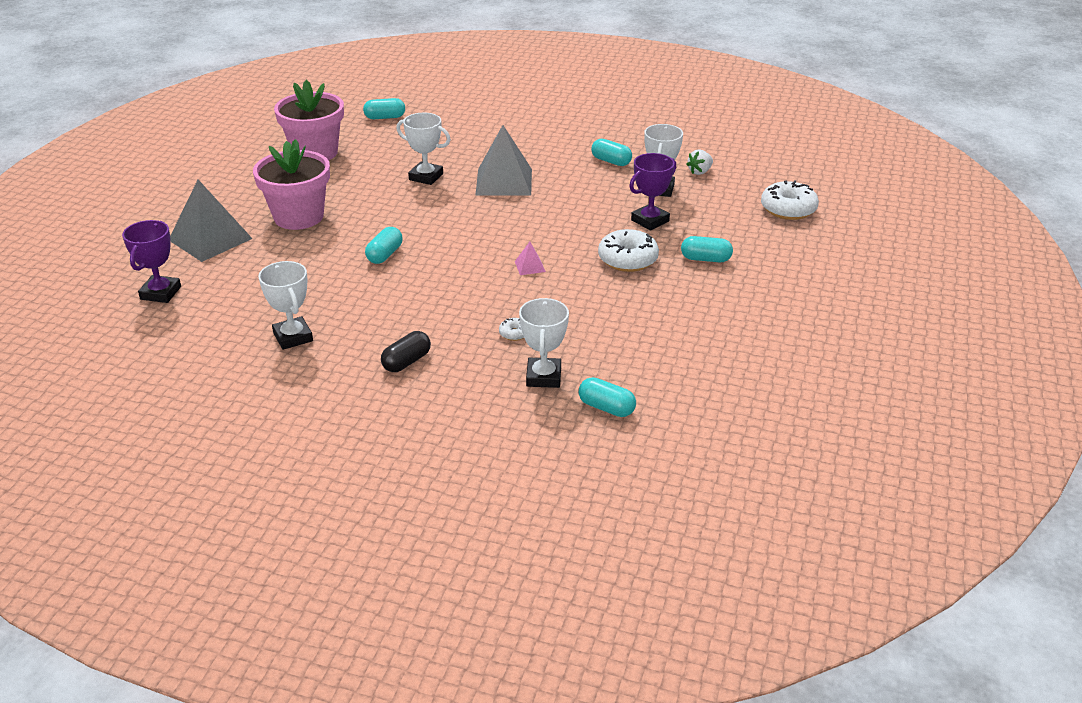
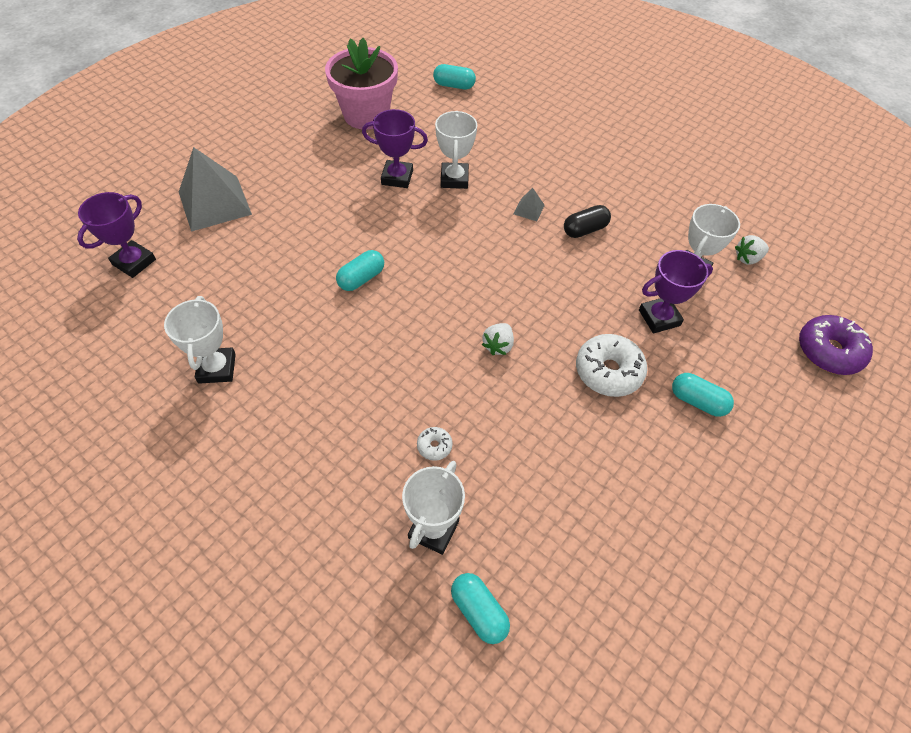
camera: 20 degrees right, 20 degrees up
(298, 217) = (308, 198): pink flower pot -> none
(373, 187) = (397, 177): none -> purple trophy
(406, 362) = (305, 448): black capsule -> black capsule (585, 230)
(426, 177) = (454, 179): white trophy -> white trophy turned 45 degrees clockwise
(504, 181) = (529, 209): grey pyramid -> grey pyramid, size x0.42
(530, 266) = (498, 346): pink pyramid -> white strawberry
(611, 161) = (654, 213): turquoise capsule -> none
(788, 209) = (829, 351): white donut -> purple donut

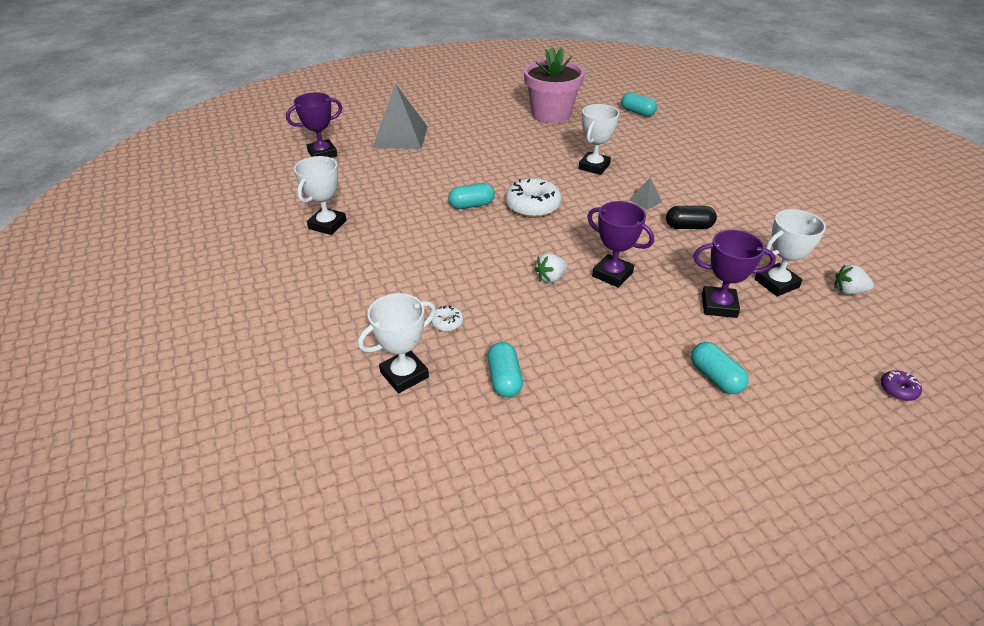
camera: 30 degrees right, 15 degrees down
(397, 177) = (547, 155): purple trophy -> purple trophy (612, 274)
(479, 611) = (397, 443): turquoise capsule -> turquoise capsule (504, 379)
(608, 371) = (639, 326): white donut -> white donut (533, 206)
(829, 351) = (898, 390): purple donut -> purple donut, size x0.47

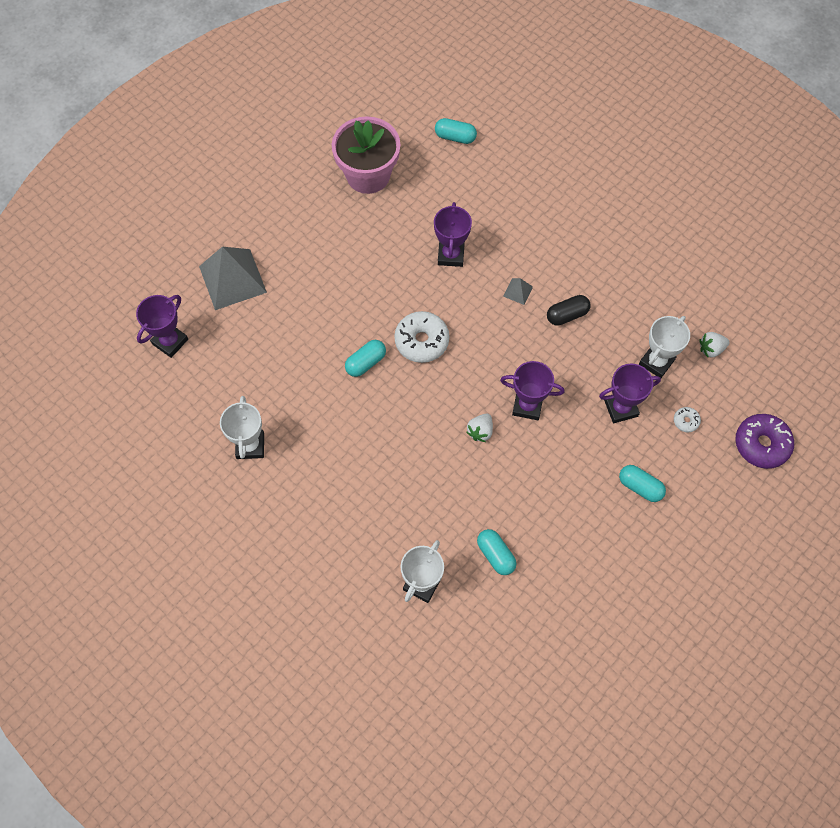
camera: 25 degrees left, 25 degrees up
(447, 323) = (424, 518): white donut -> white donut (686, 421)
(594, 166) = (451, 255): white trophy -> purple trophy
(898, 390) = (761, 444): purple donut -> purple donut, size x2.11

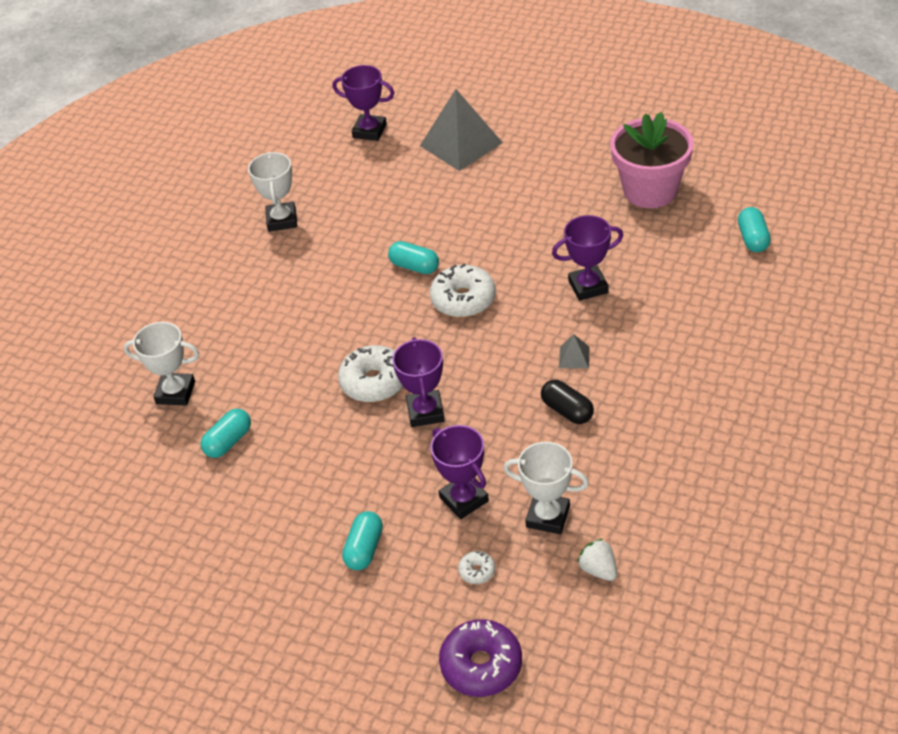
camera: 75 degrees right, 20 degrees down
(250, 446) = (282, 220): white trophy -> white trophy turned 75 degrees counterclockwise
(480, 431) = (374, 382): white strawberry -> white donut

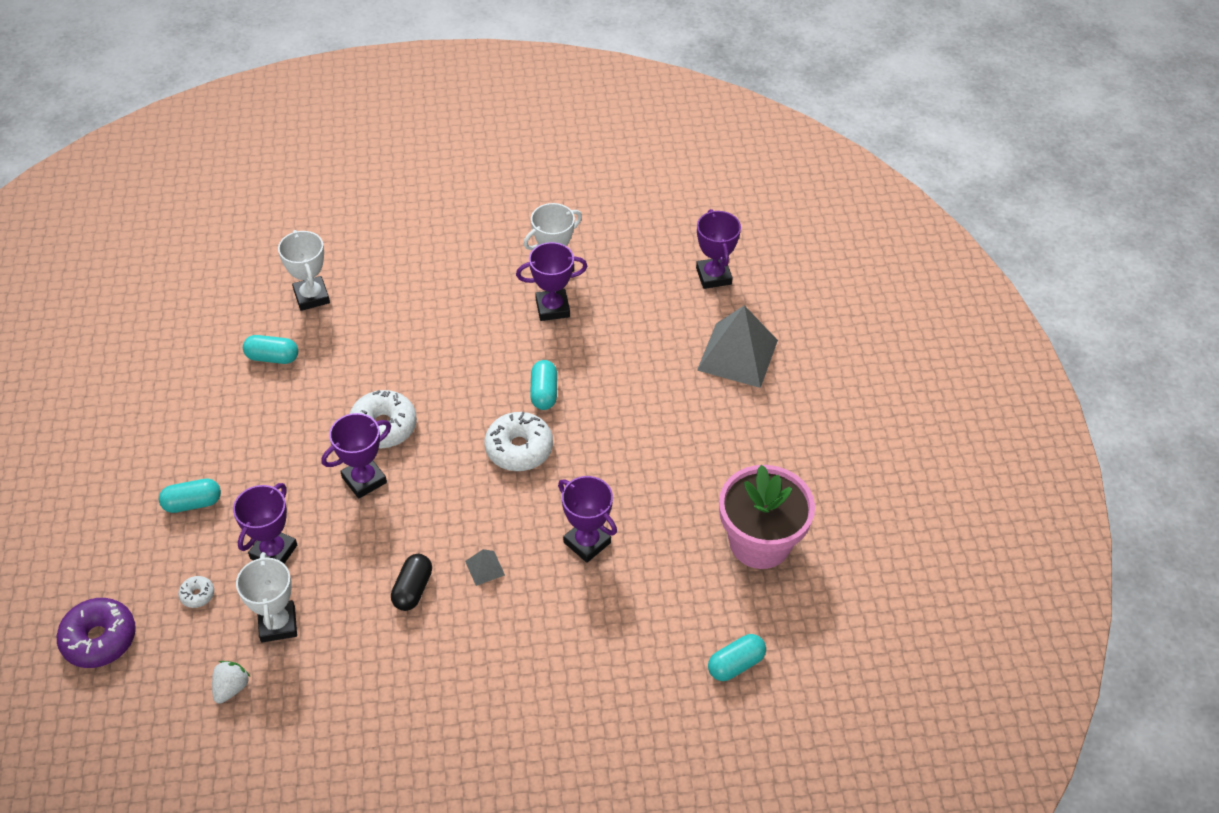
camera: 55 degrees right, 5 degrees up
(326, 234) = (552, 308): none -> purple trophy

